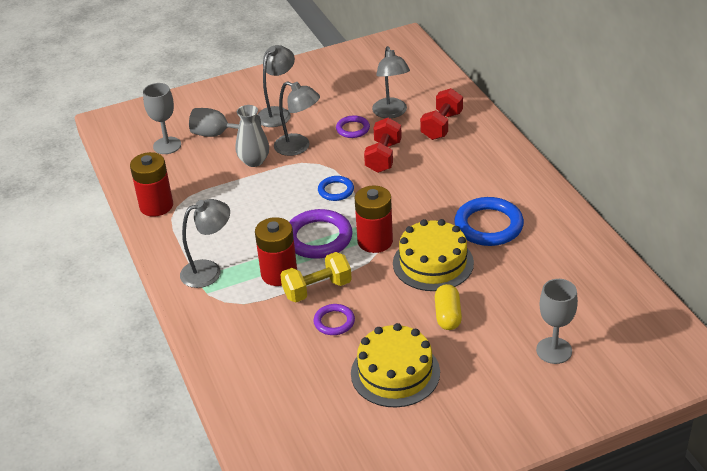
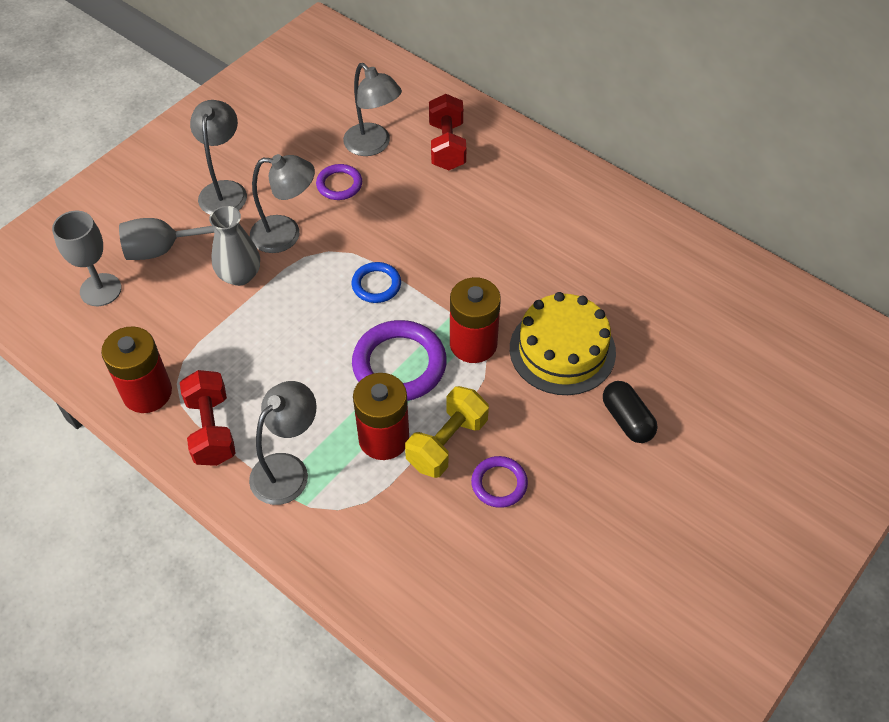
camera: 30 degrees left, 15 degrees up
(383, 157) = (404, 214): red dumbbell -> red dumbbell (211, 429)
(395, 373) = (619, 528): yellow cake -> none
(448, 315) = (627, 420): yellow capsule -> black capsule
(488, 225) = (592, 273): blue ring -> none
(554, 350) = (773, 421): grey goblet -> none

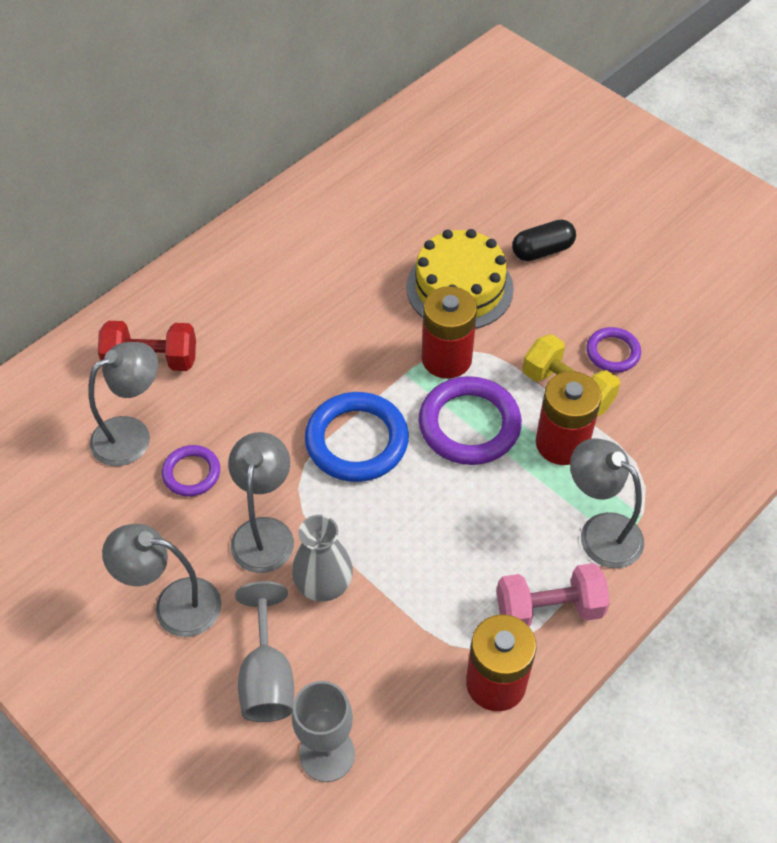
camera: 85 degrees left, 0 degrees up
(211, 429) = (549, 609): red dumbbell -> pink dumbbell
(376, 285) = (357, 441): blue ring -> blue ring, size x1.80

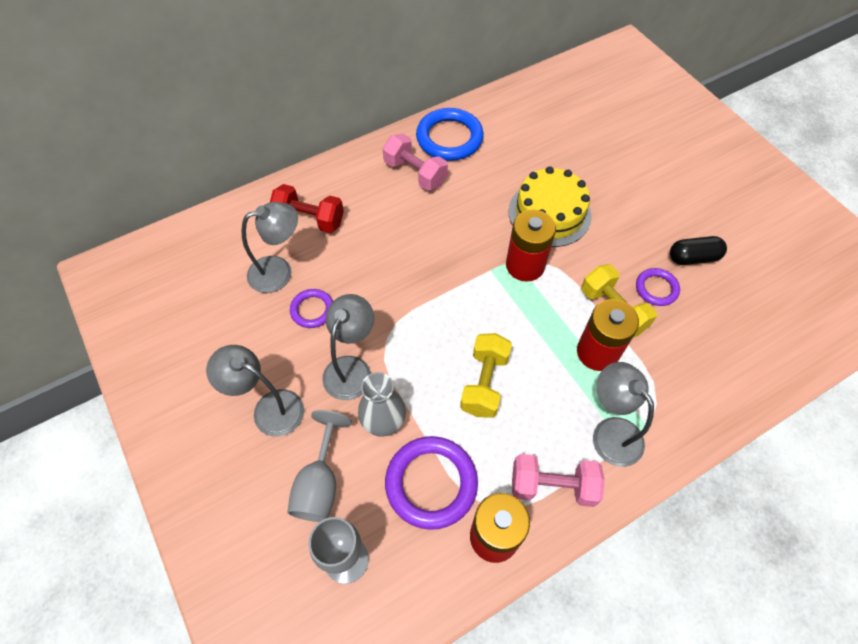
camera: 15 degrees right, 5 degrees up
(273, 272) = (415, 173): none -> pink dumbbell
(357, 441) = (440, 313): blue ring -> blue ring (449, 138)
(435, 511) = (484, 383): none -> yellow dumbbell
(469, 425) = (528, 321): purple ring -> purple ring (431, 483)
(542, 250) = (620, 197): black capsule -> black capsule (693, 257)

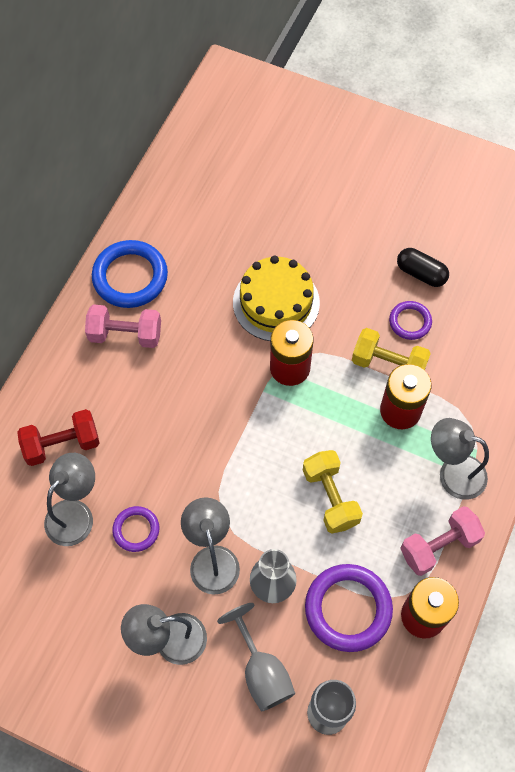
camera: 35 degrees left, 5 degrees up
(693, 257) = (421, 273): black capsule -> black capsule turned 75 degrees clockwise

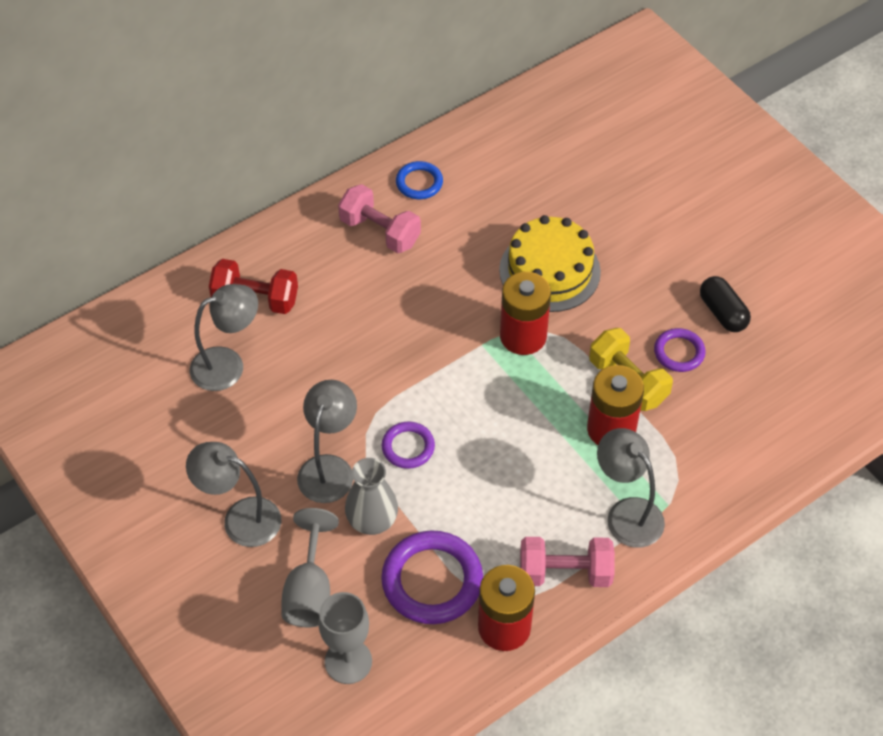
camera: 30 degrees right, 10 degrees down
(130, 277) = (419, 183): blue ring -> blue ring, size x0.55
(136, 530) = (274, 406): purple ring -> purple ring (408, 447)
(330, 497) = (483, 472): yellow dumbbell -> none

